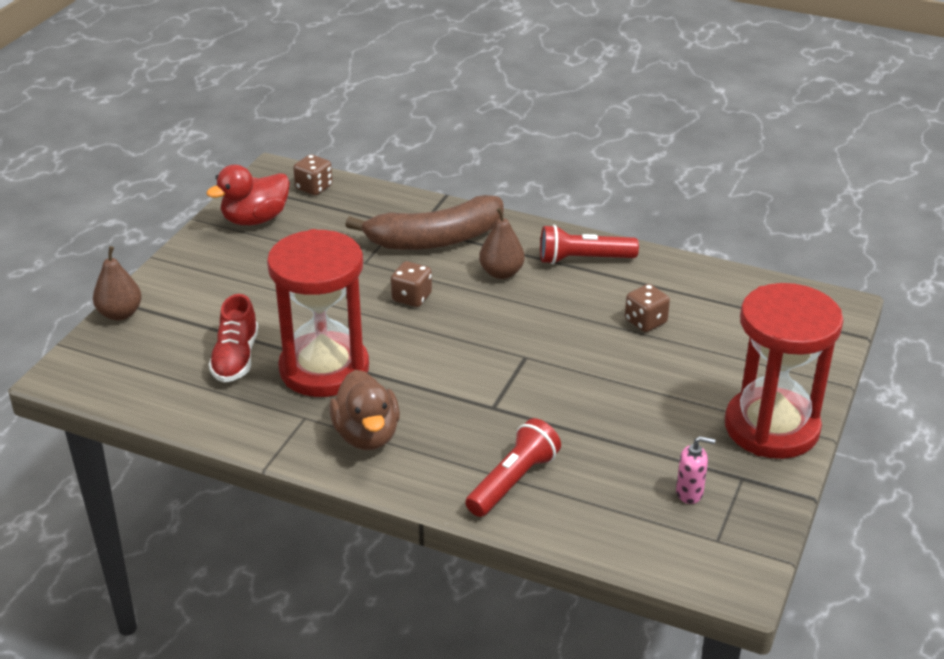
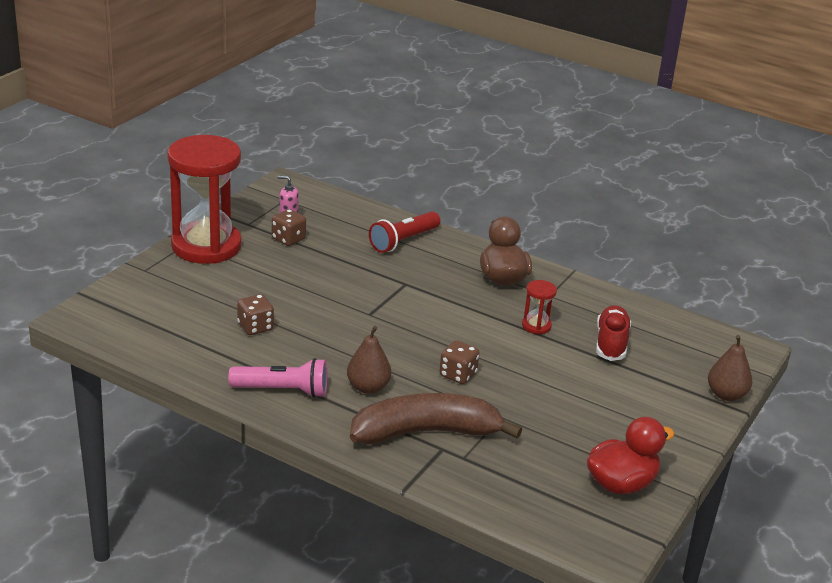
camera: 175 degrees left, 5 degrees down
(314, 188) = (559, 521): brown dice -> brown dice (288, 239)
(324, 369) = (536, 326): red hourglass -> red hourglass, size x0.40
(584, 259) = (282, 390): red flashlight -> pink flashlight

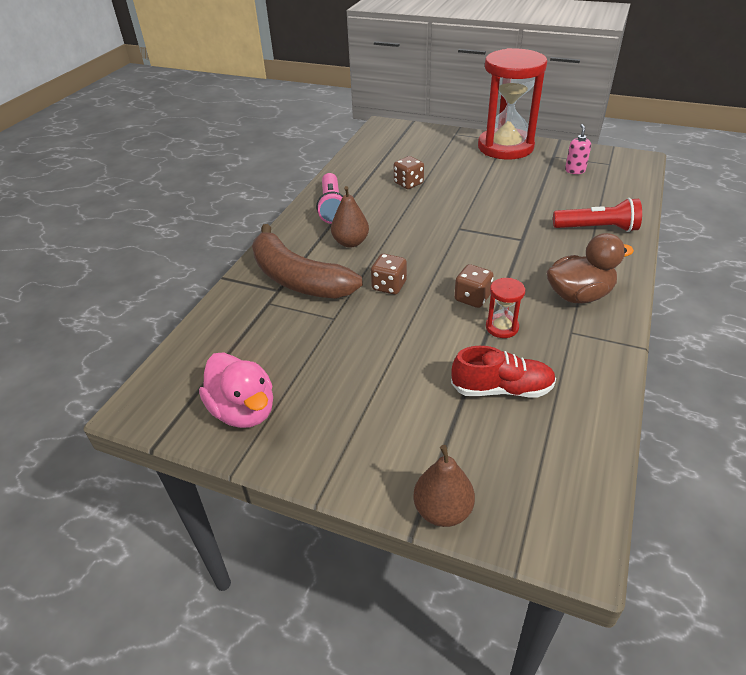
camera: 85 degrees right, 10 degrees up
(288, 239) = (546, 175): brown dice -> brown dice (472, 298)
(403, 241) = (597, 228): red flashlight -> red flashlight turned 150 degrees clockwise
(426, 432) = (298, 279): brown banana -> brown banana turned 150 degrees clockwise
(621, 484) = (243, 411): red duck -> pink duck

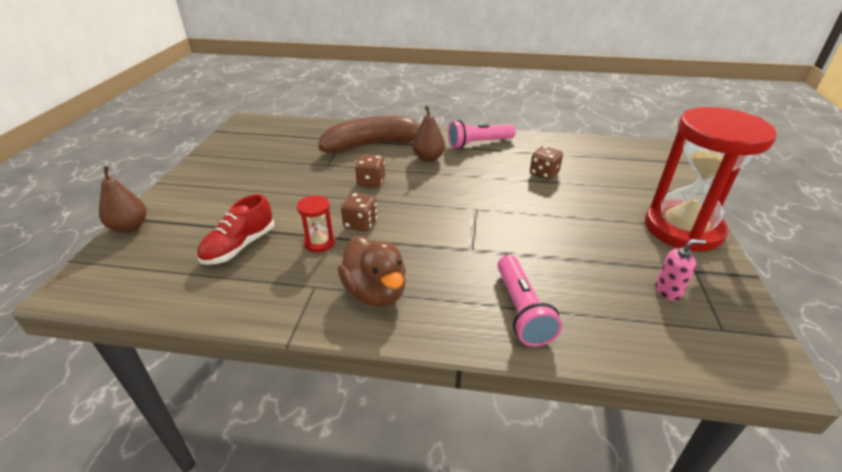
camera: 75 degrees right, 5 degrees down
(243, 411) = (237, 149): pink duck -> none
(298, 279) = (373, 145): brown banana -> brown banana turned 45 degrees clockwise
(502, 389) = (239, 246): red shoe -> red shoe turned 45 degrees clockwise
(597, 228) = (521, 310): red flashlight -> pink flashlight

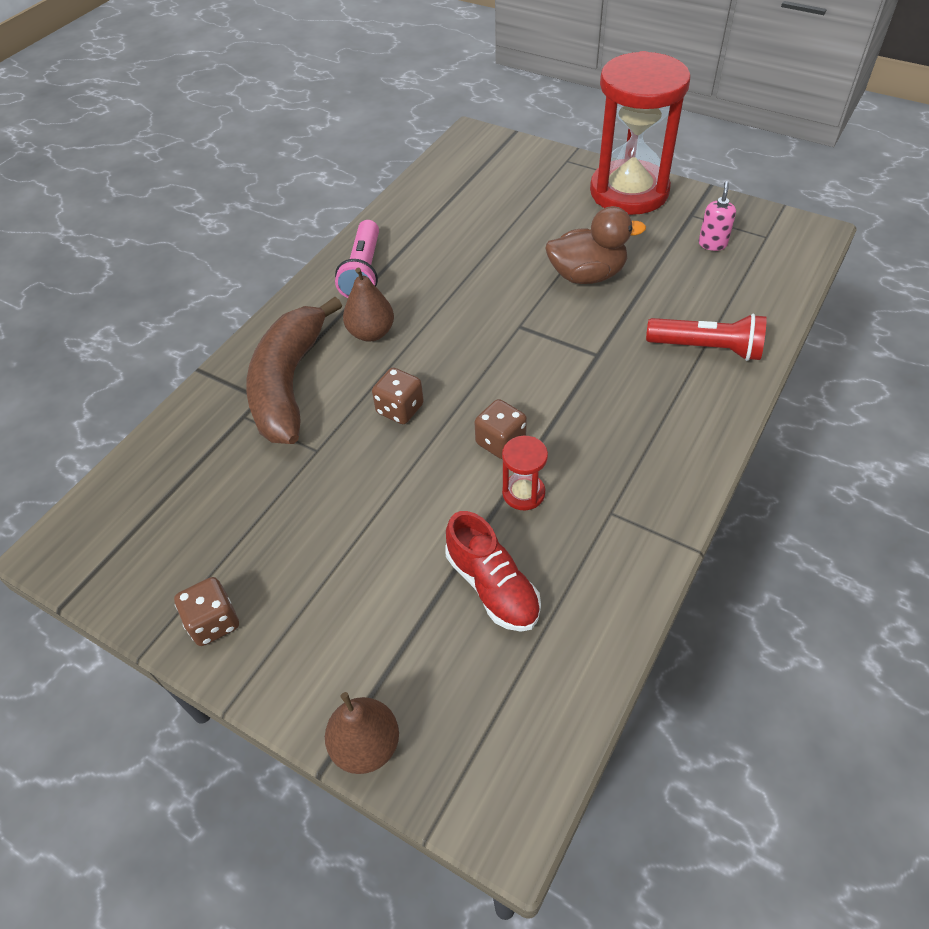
camera: 65 degrees left, 15 degrees up
(375, 292) = (642, 456): brown duck -> brown duck (587, 275)
(521, 310) = (706, 348): pink flashlight -> red flashlight
(544, 173) = (475, 242): brown dice -> brown dice (214, 622)

